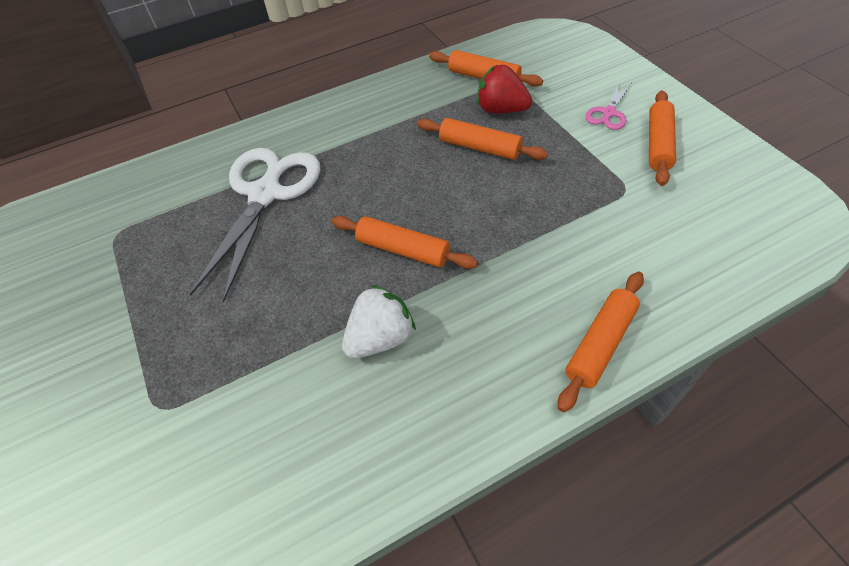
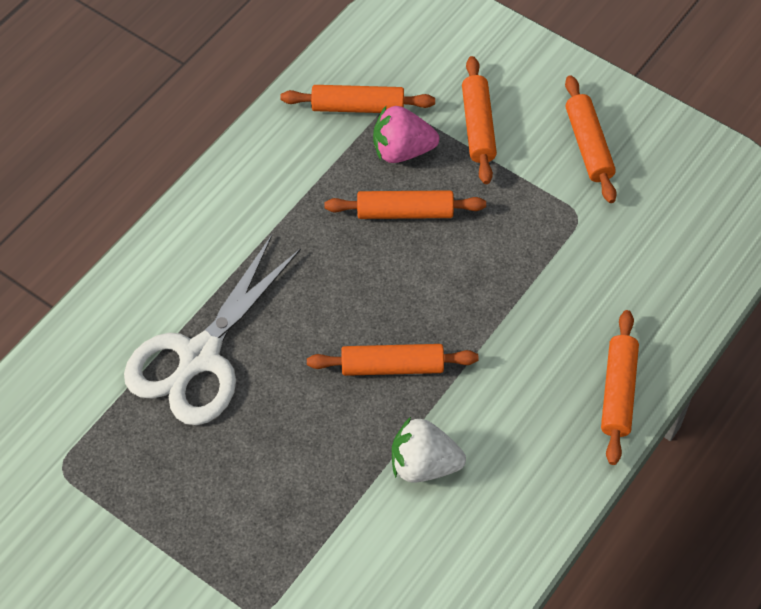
camera: 30 degrees left, 5 degrees up
(265, 194) = (200, 356): white scissors -> white scissors turned 135 degrees counterclockwise
(380, 338) = (423, 464): white strawberry -> white strawberry turned 105 degrees counterclockwise
(501, 110) = (402, 151): red strawberry -> pink strawberry
(569, 109) = (478, 126): none -> orange rolling pin
(608, 113) = (522, 118): pink scissors -> none

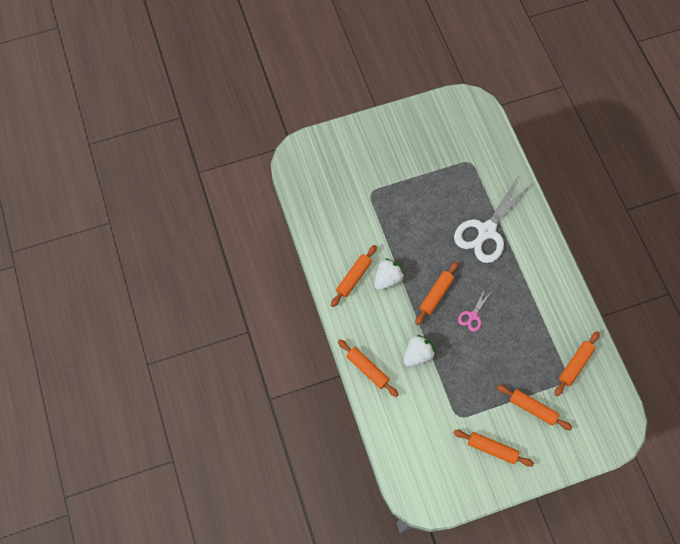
camera: 125 degrees right, 10 degrees up
(200, 356) = (486, 231): white scissors -> white scissors turned 120 degrees counterclockwise
(387, 288) = (472, 316): none -> pink scissors
(402, 151) = (539, 367): pink strawberry -> none
(405, 212) = (506, 347): orange rolling pin -> orange rolling pin (353, 277)
(526, 331) = (417, 354): none -> white strawberry

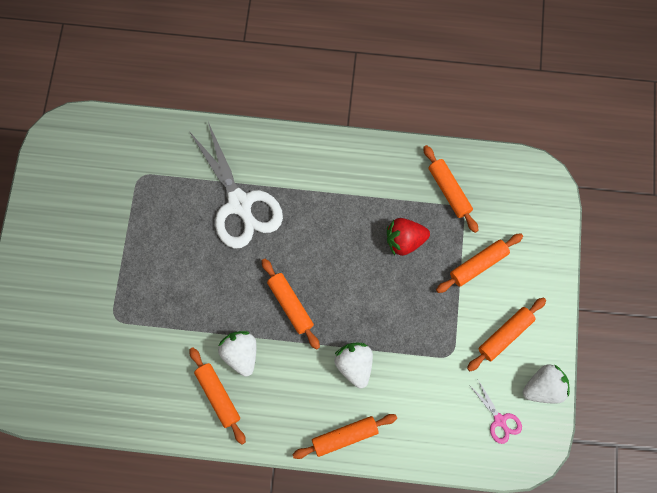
camera: 65 degrees left, 5 degrees up
(469, 492) = (543, 387): none -> white strawberry
(472, 316) = (337, 275): pink scissors -> pink scissors (499, 420)
(521, 350) = (404, 240): none -> red strawberry

